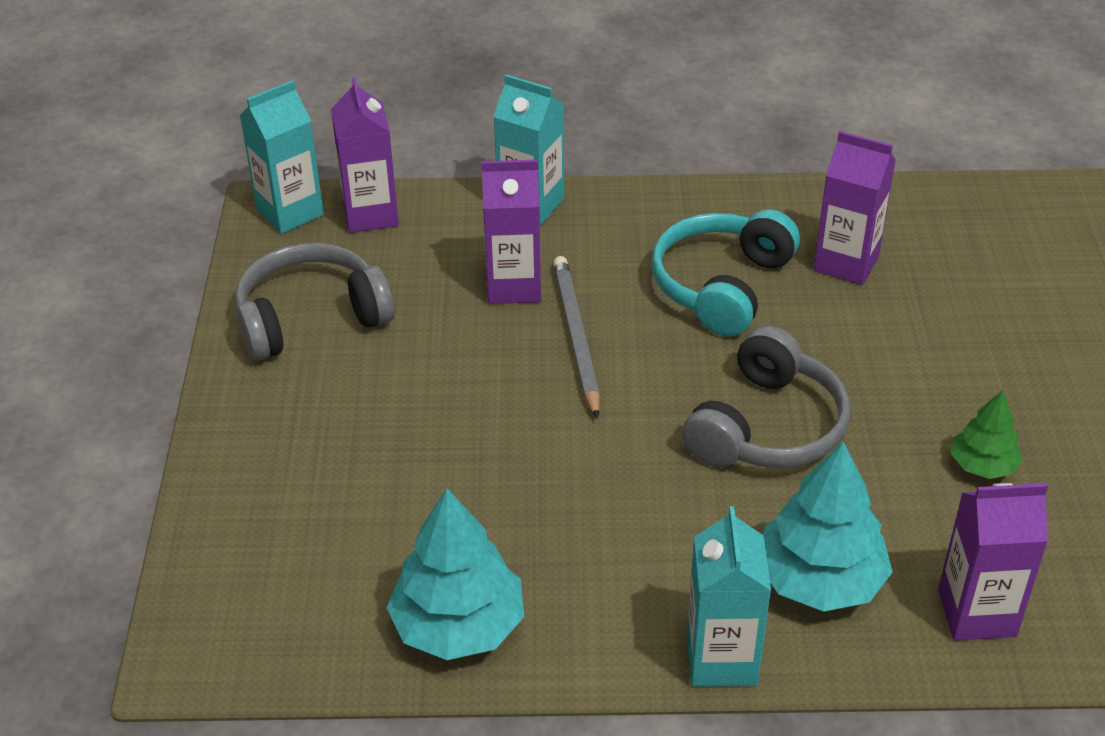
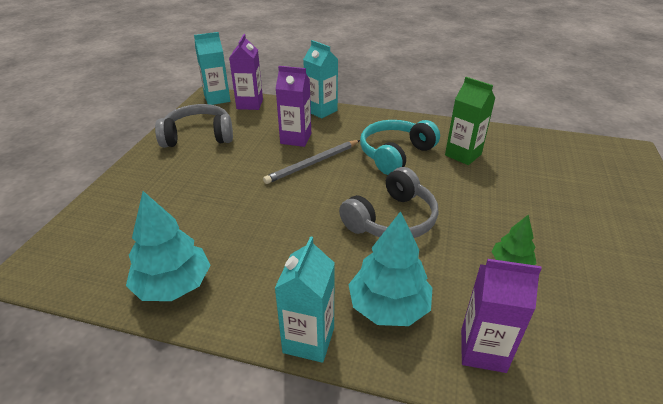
camera: 15 degrees right, 5 degrees down
(576, 337) = (313, 163): grey pencil -> grey pencil turned 135 degrees counterclockwise
(846, 263) = (463, 155): purple carton -> green carton

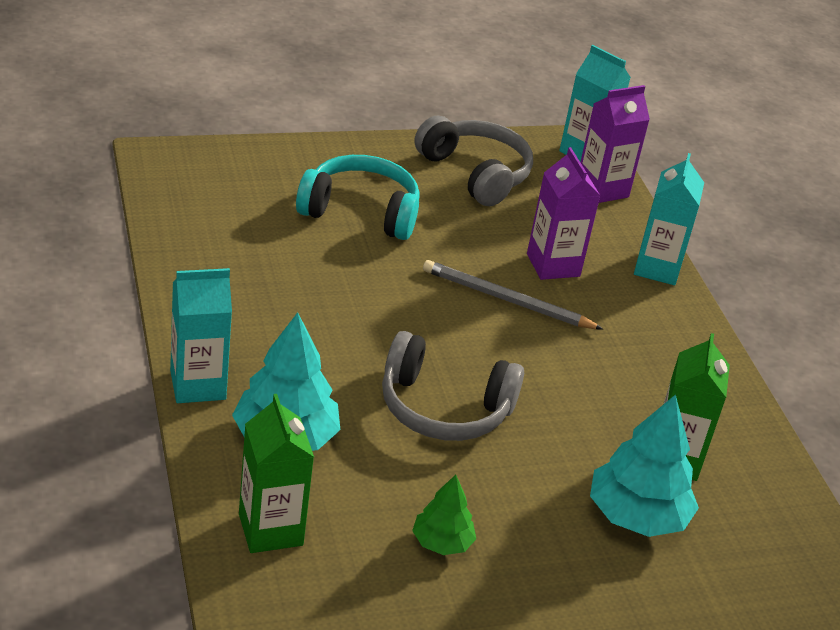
camera: 55 degrees right, 0 degrees up
(173, 285) = (205, 261): turquoise tree -> turquoise tree (637, 515)
(395, 154) = (606, 379): turquoise headphones -> turquoise headphones (360, 212)
(483, 350) = (270, 529): purple carton -> green carton

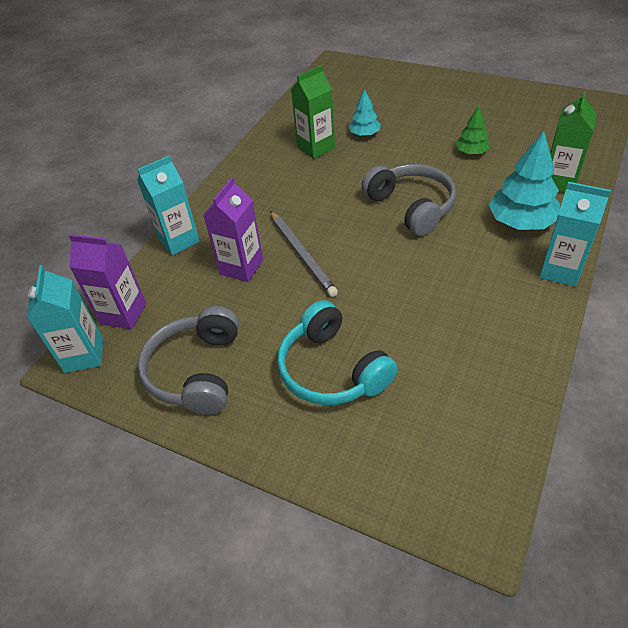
camera: 130 degrees left, 10 degrees up
(637, 515) = (364, 134): turquoise tree -> turquoise tree, size x0.57

